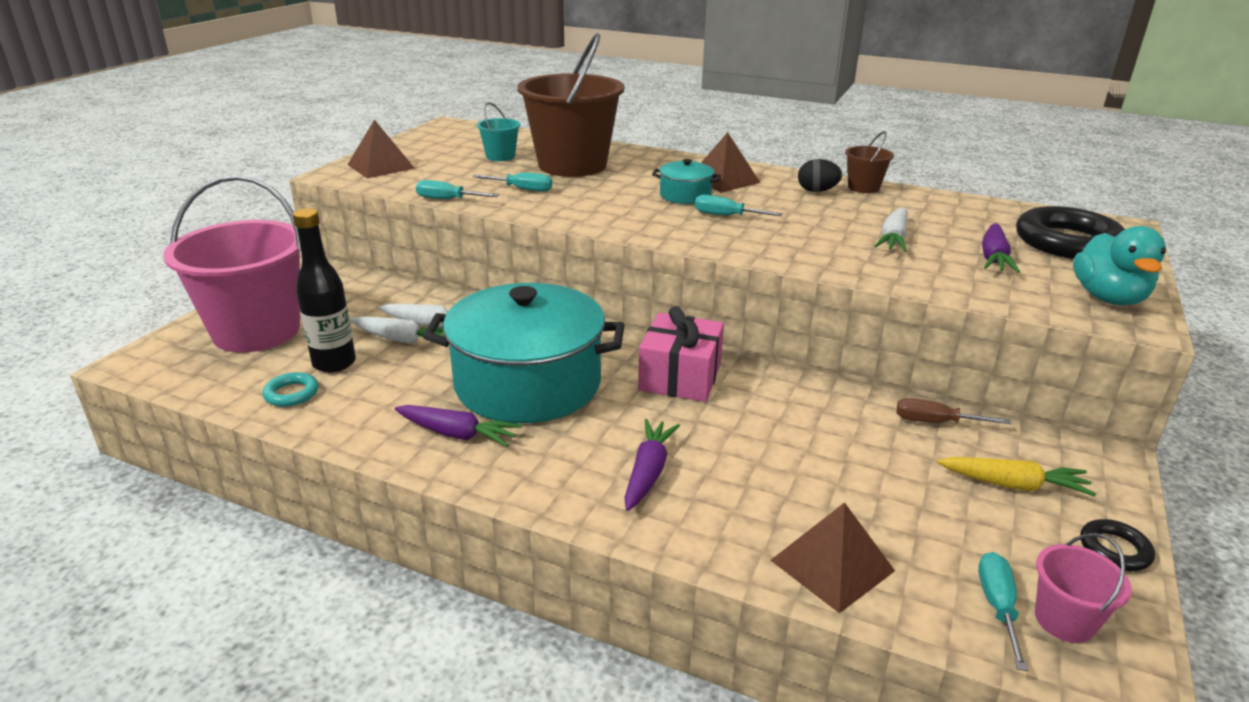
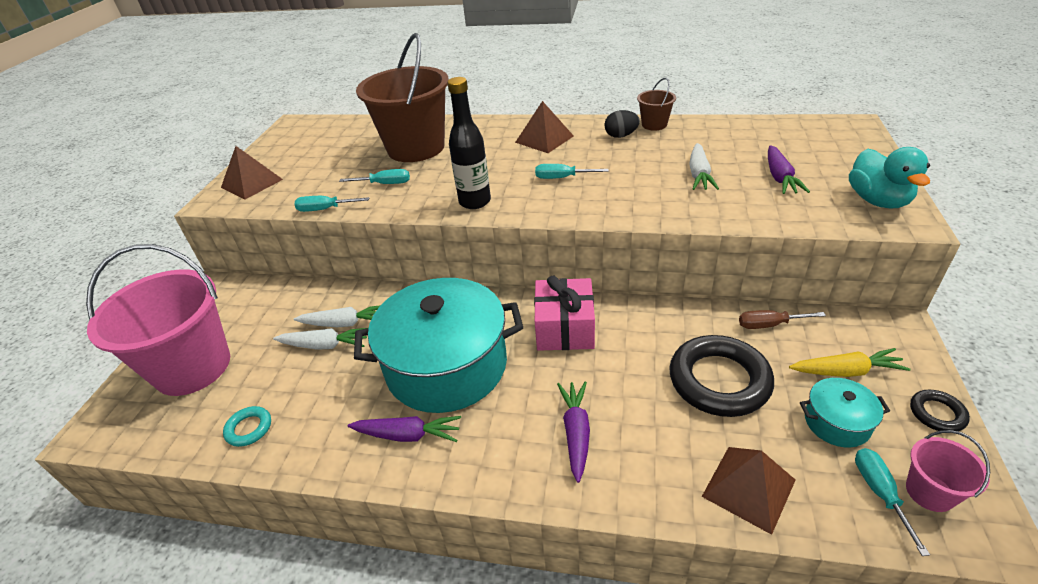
camera: 10 degrees left, 10 degrees up
(334, 363) = (275, 385): black bottle -> black bottle (475, 202)
(500, 156) = (352, 150): turquoise bucket -> none
(685, 195) = (521, 162): turquoise pot -> turquoise pot (837, 422)
(1067, 242) = (825, 150): black ring -> black ring (719, 381)

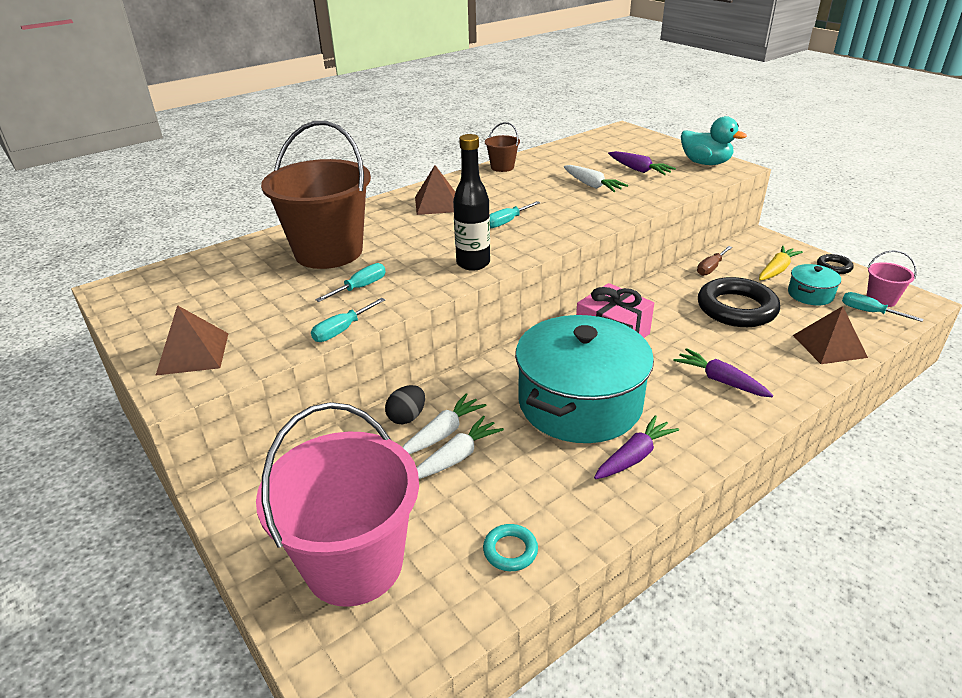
camera: 50 degrees left, 5 degrees down
(621, 136) = (493, 182): black egg -> black egg (407, 417)

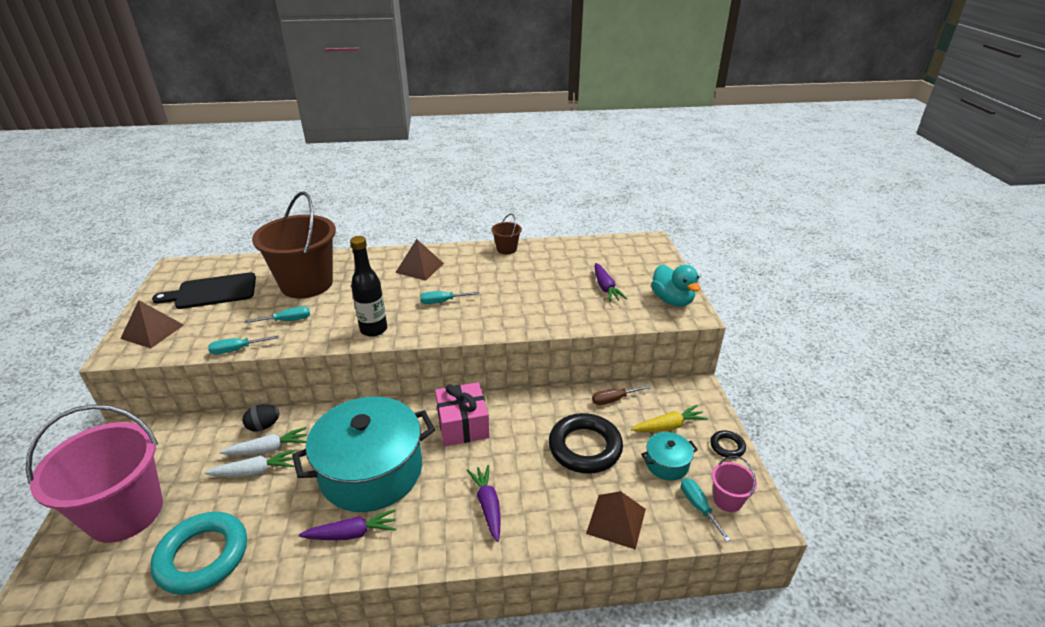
camera: 30 degrees right, 0 degrees up
(213, 294) = (212, 292): none -> black cutting board
(510, 550) = (203, 556): turquoise ring -> turquoise ring, size x2.14
(592, 185) = (548, 290): white carrot -> none

